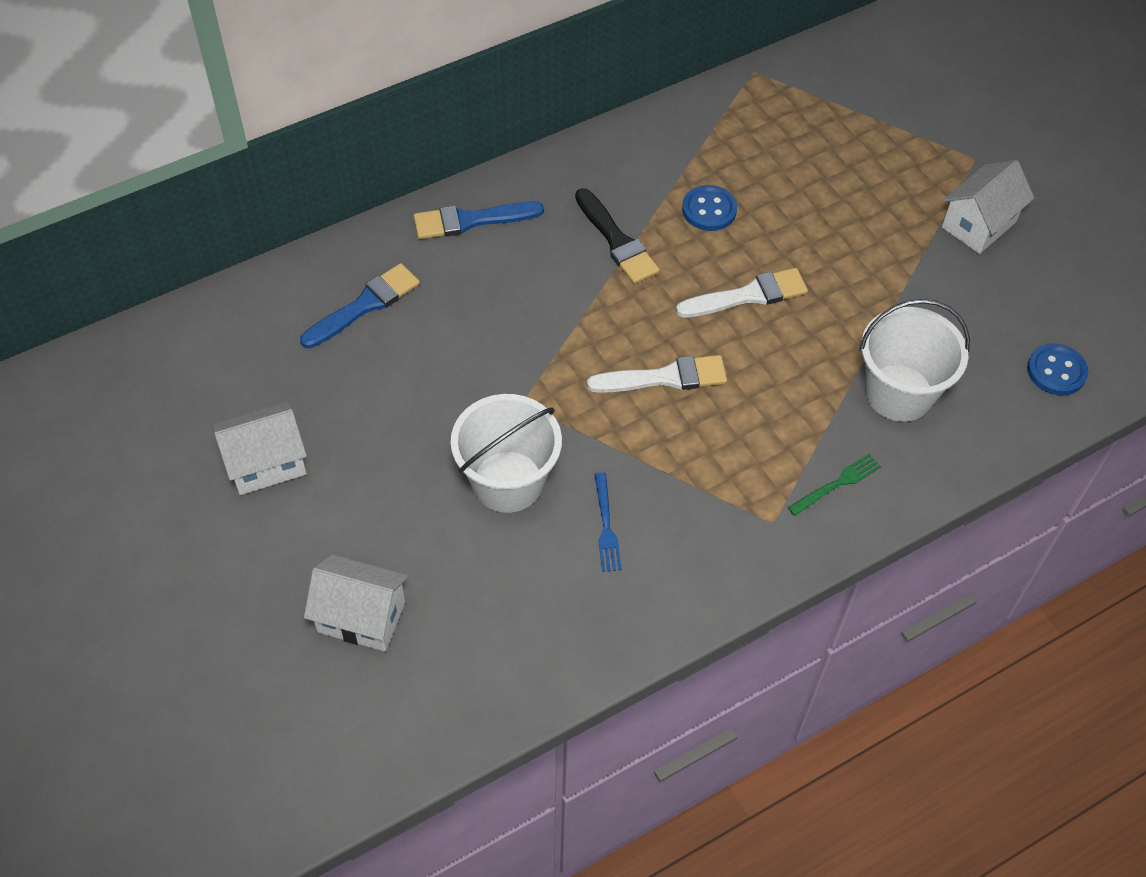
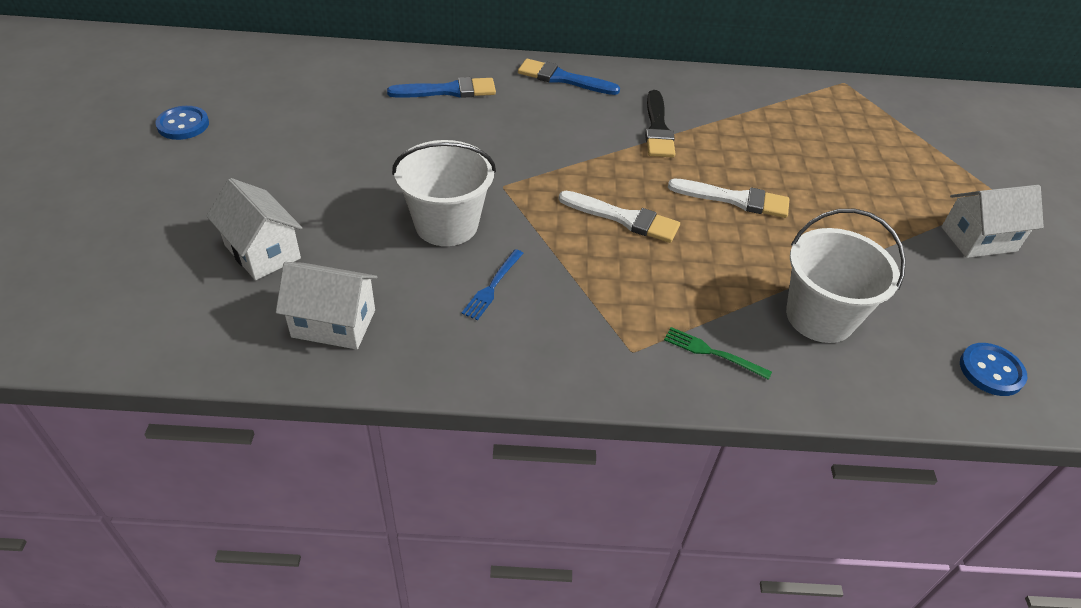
camera: 30 degrees right, 10 degrees down
(266, 463) = (298, 140): white house -> white house (333, 323)
(709, 210) = (745, 140): blue button -> blue button (183, 125)
(837, 484) = (712, 353): green fork -> green fork turned 150 degrees counterclockwise

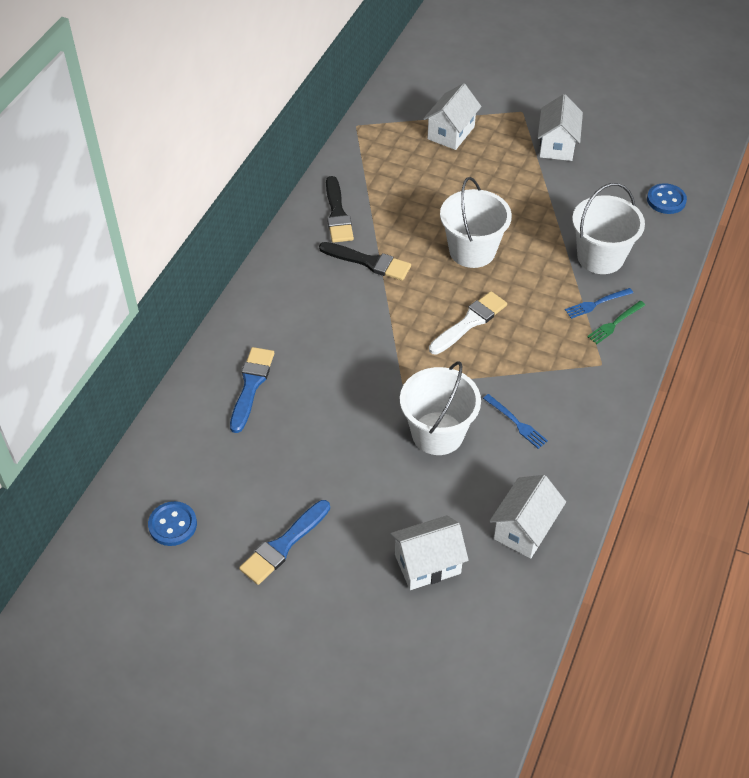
camera: 65 degrees left, 5 degrees up
(183, 125) = (215, 606): blue button -> blue button (172, 525)
(562, 78) = (269, 299): blue brush -> blue brush (283, 545)
(707, 95) = (337, 214): none -> black brush
(734, 327) = (596, 303): none -> blue fork
(735, 199) = (472, 251): white brush -> white bucket
(904, 148) = (451, 133): none -> white house

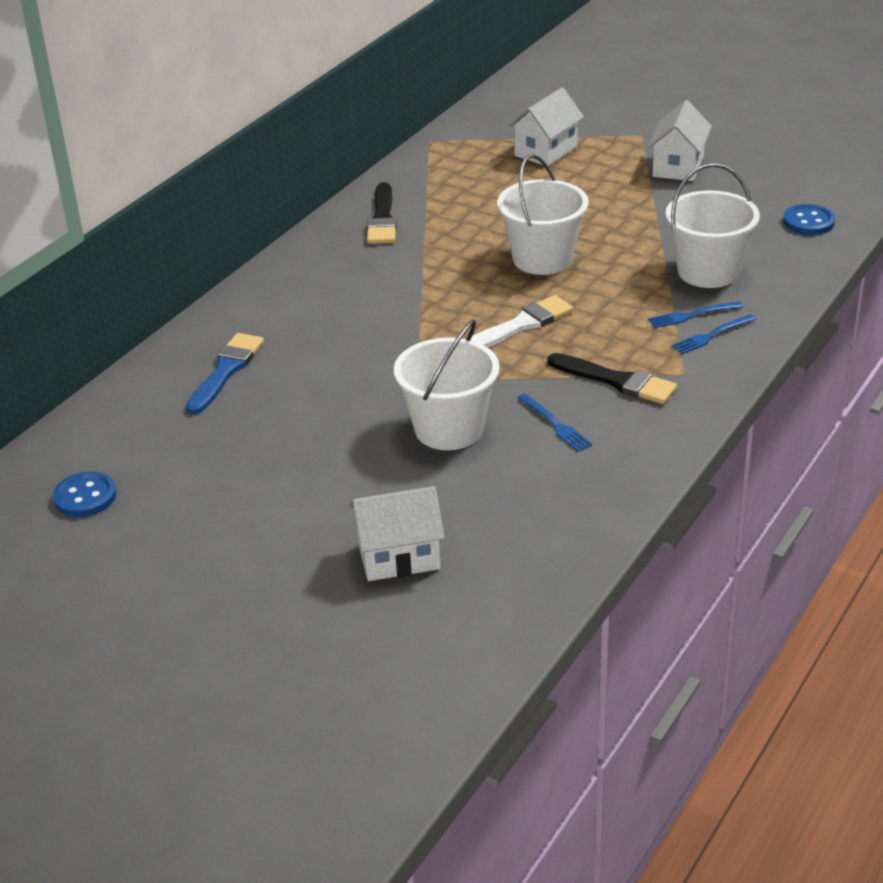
camera: 10 degrees right, 15 degrees down
(283, 545) = (217, 525): blue brush -> none
(369, 262) = (408, 264): black brush -> black brush (617, 381)
(524, 529) = (537, 530): white house -> none
(615, 323) = (711, 335): green fork -> blue fork

